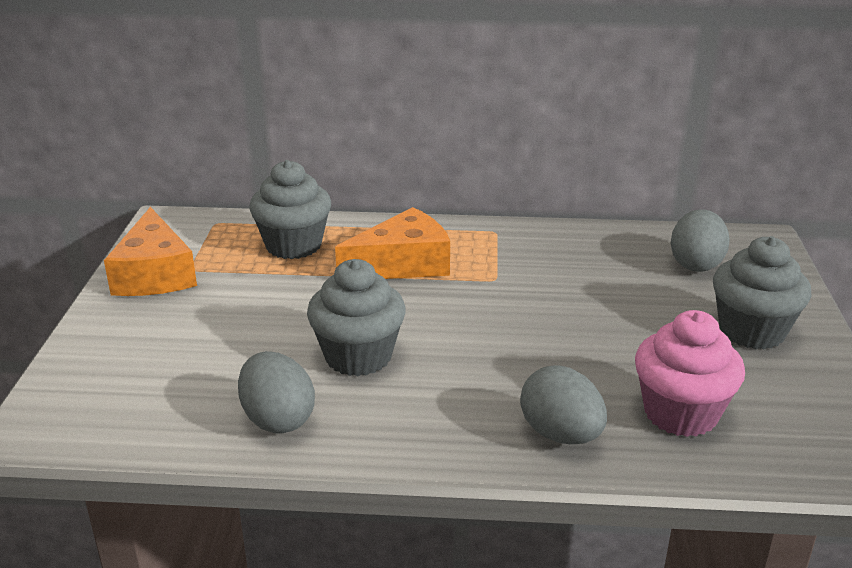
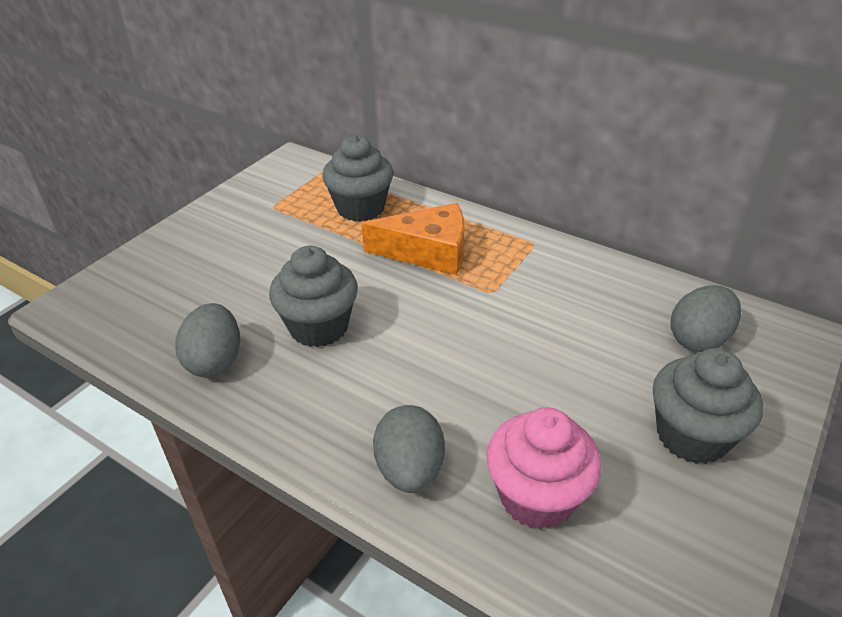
camera: 30 degrees right, 10 degrees up
(154, 274) = (245, 203): orange cheese -> none

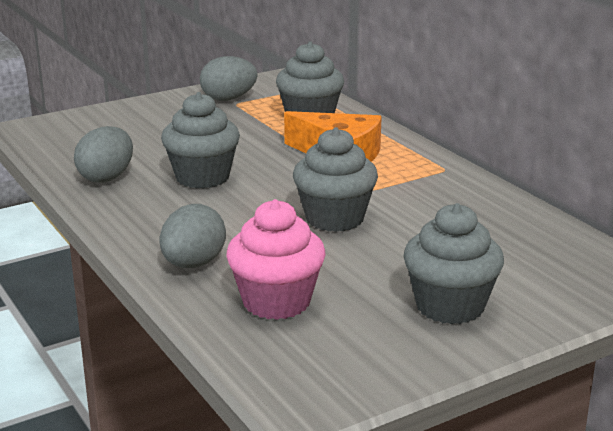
camera: 25 degrees right, 15 degrees down
(493, 346) = (334, 218): none -> grey cupcake
(699, 339) = (531, 257): grey egg -> grey egg (228, 99)

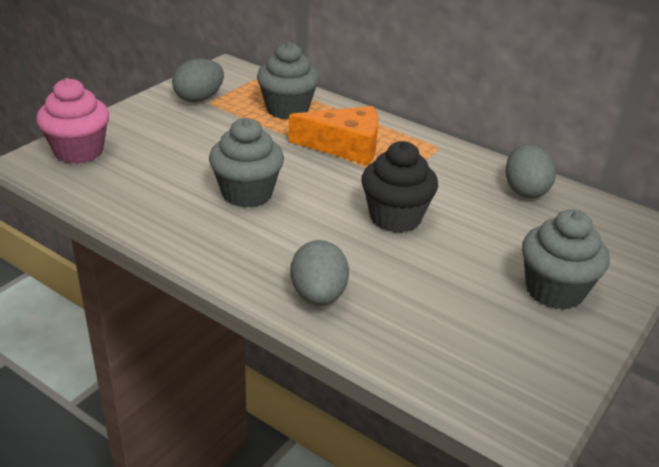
camera: 25 degrees left, 10 degrees up
(106, 177) = (157, 211): grey egg -> grey egg (525, 190)
(276, 302) = (421, 321): pink cupcake -> pink cupcake (79, 151)
(334, 218) = (395, 217): grey cupcake -> black cupcake

